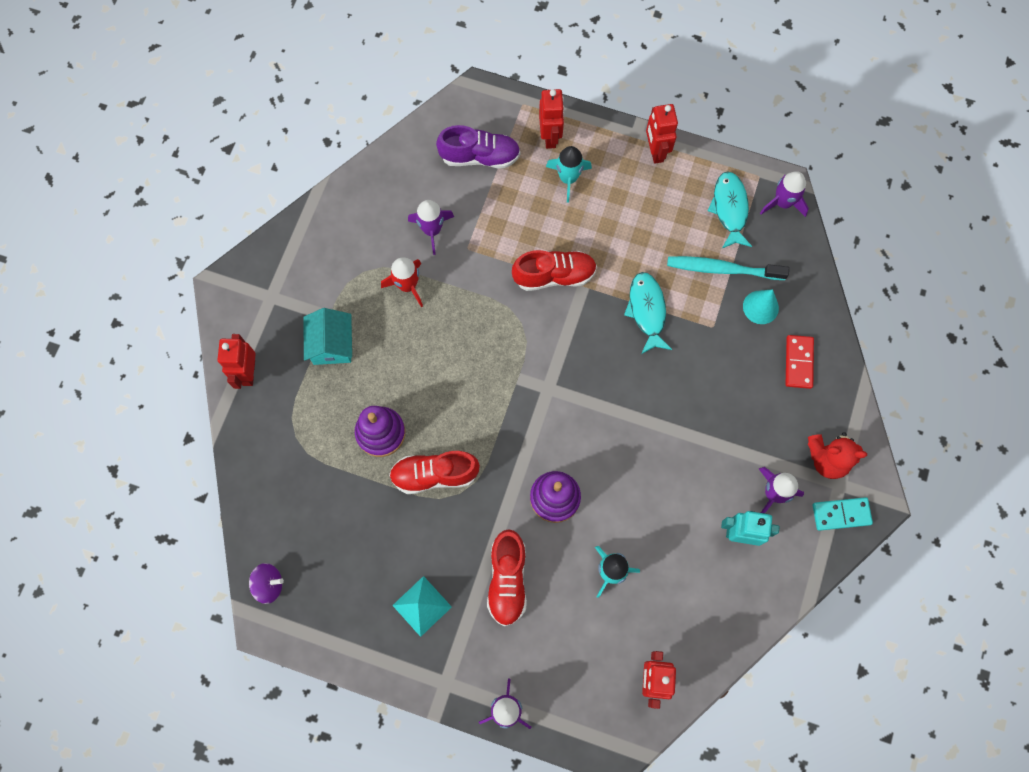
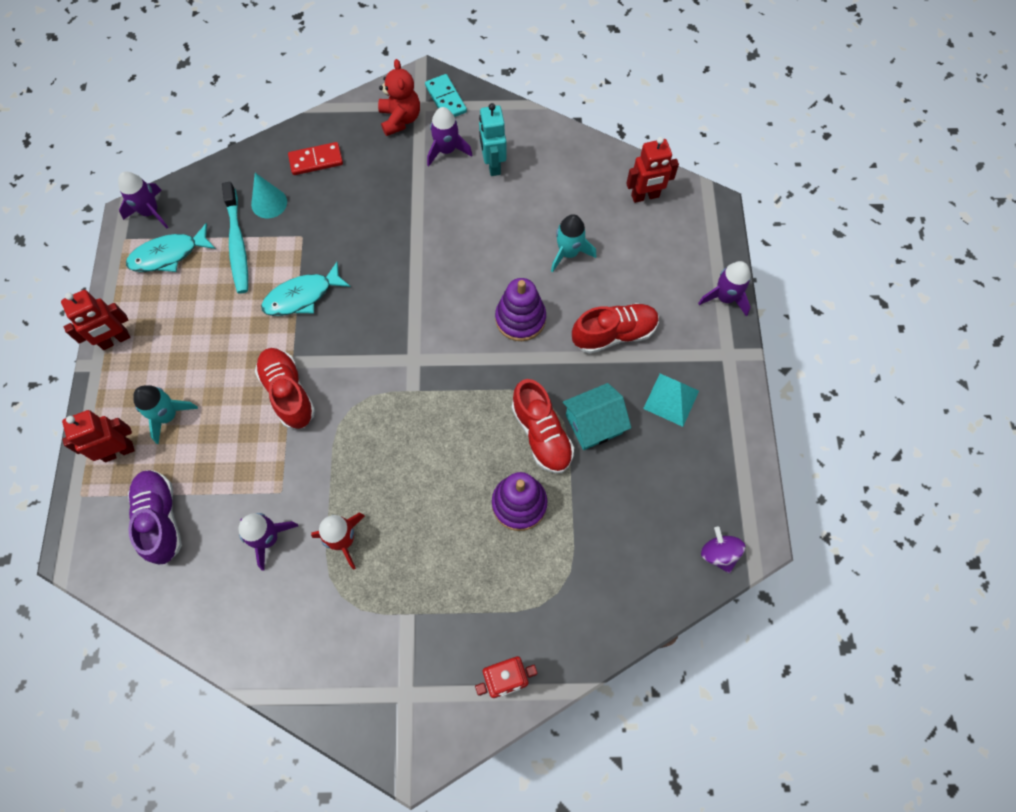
camera: 110 degrees left, 5 degrees down
(332, 344) = (440, 596): turquoise house -> turquoise house (594, 424)

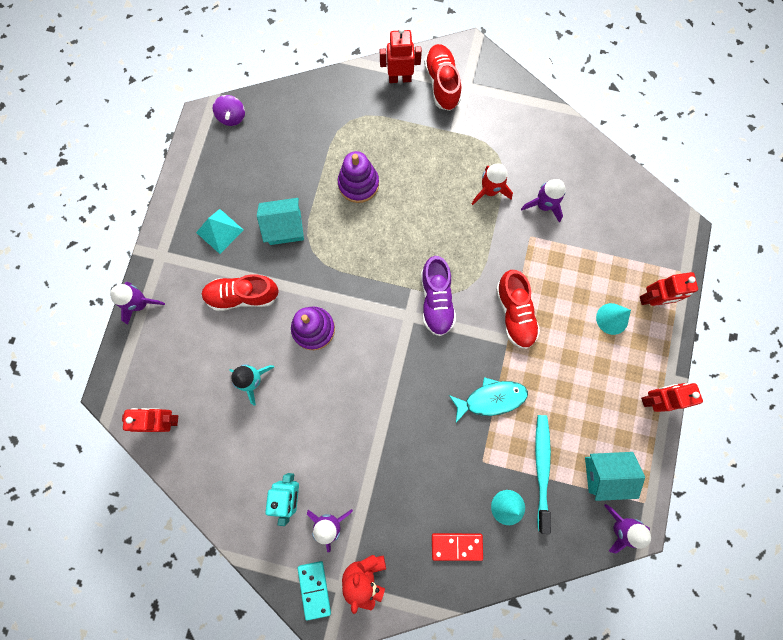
camera: 165 degrees left, 10 degrees up
(161, 519) = (621, 238): purple shoe -> purple shoe (436, 300)
(168, 255) = (605, 474): turquoise fish -> turquoise house
(168, 416) = (612, 318): turquoise rocket -> turquoise cone
(541, 434) = (326, 230): red shoe -> red shoe (442, 84)

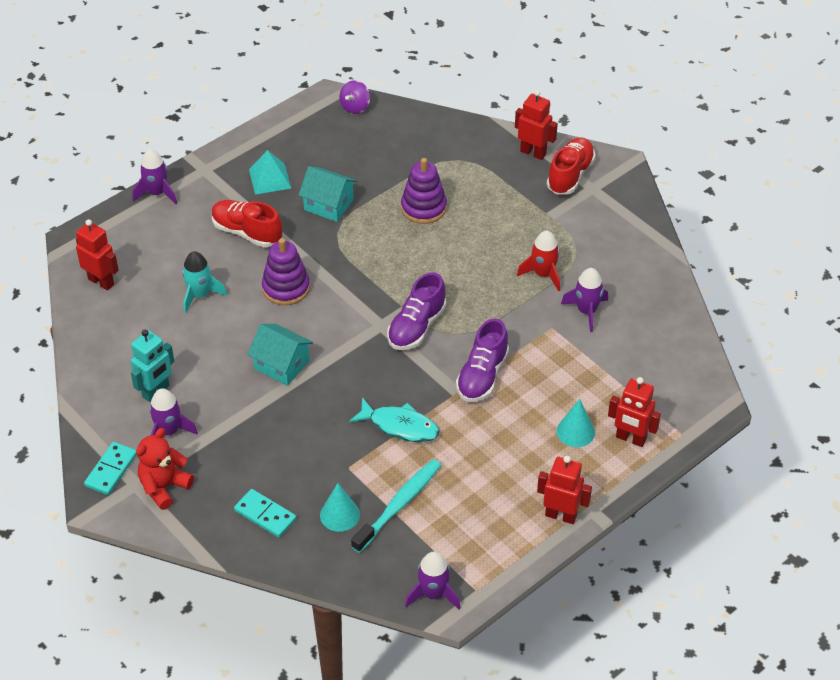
camera: 35 degrees right, 30 degrees down
(456, 546) = (265, 515): red domino -> turquoise domino
(514, 313) = (482, 376): red shoe -> purple shoe
(605, 474) = (457, 544): turquoise house -> turquoise house (281, 365)

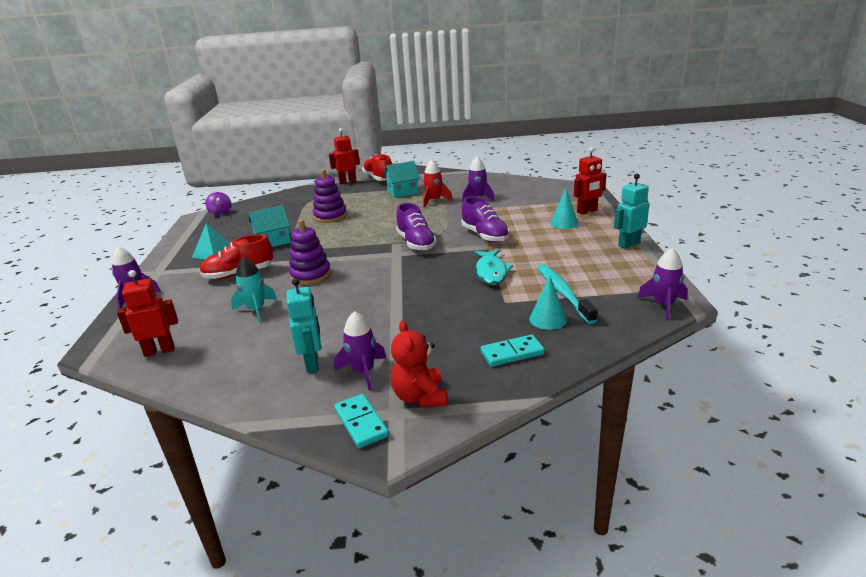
camera: 50 degrees left, 20 degrees down
(281, 365) = (374, 298): turquoise house -> turquoise house (403, 192)
(400, 426) = (491, 272): turquoise fish -> turquoise fish turned 120 degrees clockwise
(561, 515) = (628, 244): red robot -> turquoise robot

